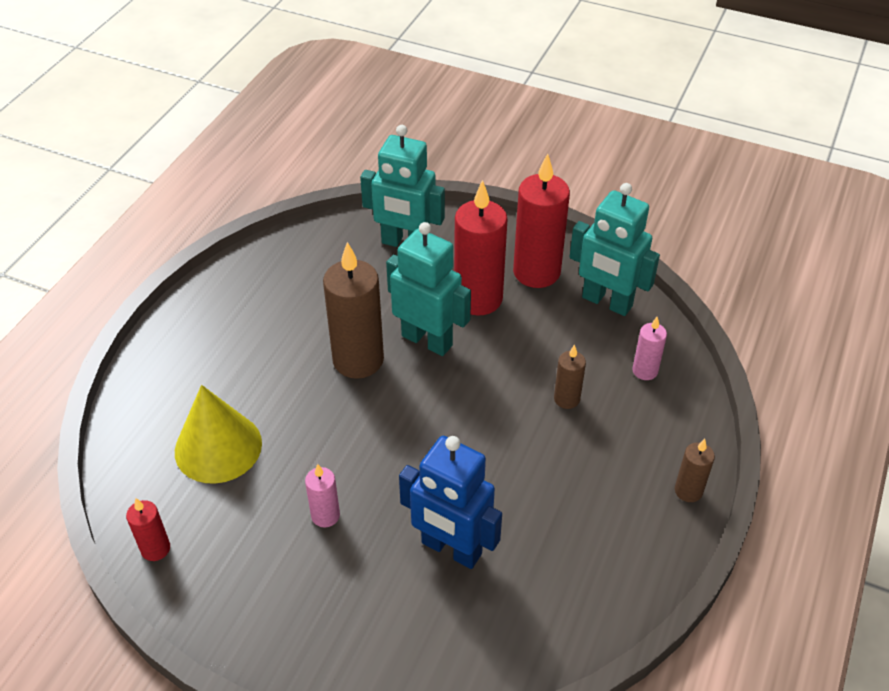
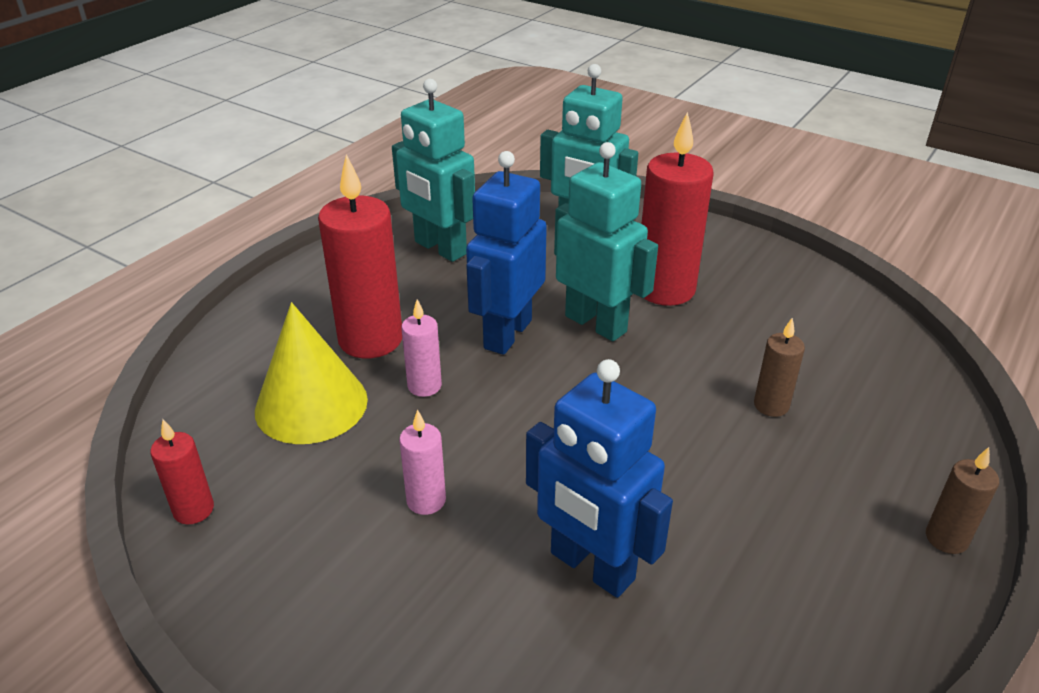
camera: 10 degrees right, 10 degrees down
(358, 360) = (507, 334): brown candle -> blue robot
(536, 272) = (740, 271): red candle -> red candle (370, 340)
(606, 302) = (828, 309): turquoise robot -> turquoise robot (440, 248)
(645, 371) = (879, 386): pink candle -> pink candle (424, 386)

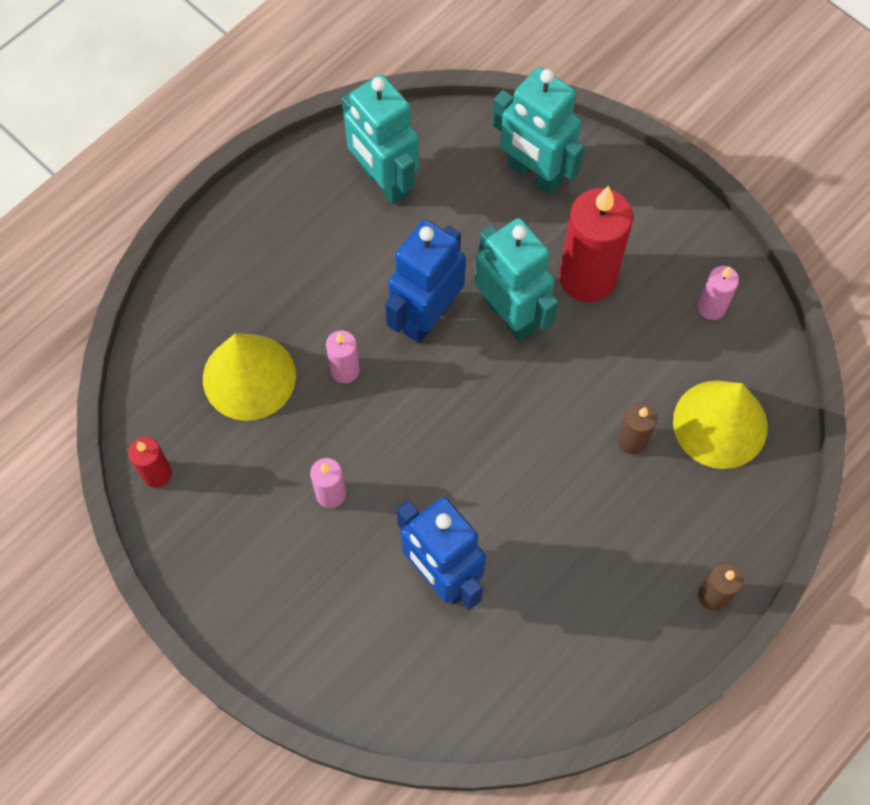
camera: 10 degrees right, 30 degrees up
(370, 340) = (305, 304): red candle -> none
(799, 296) = (711, 307): none -> pink candle
(858, 380) = (720, 424): none -> yellow cone

